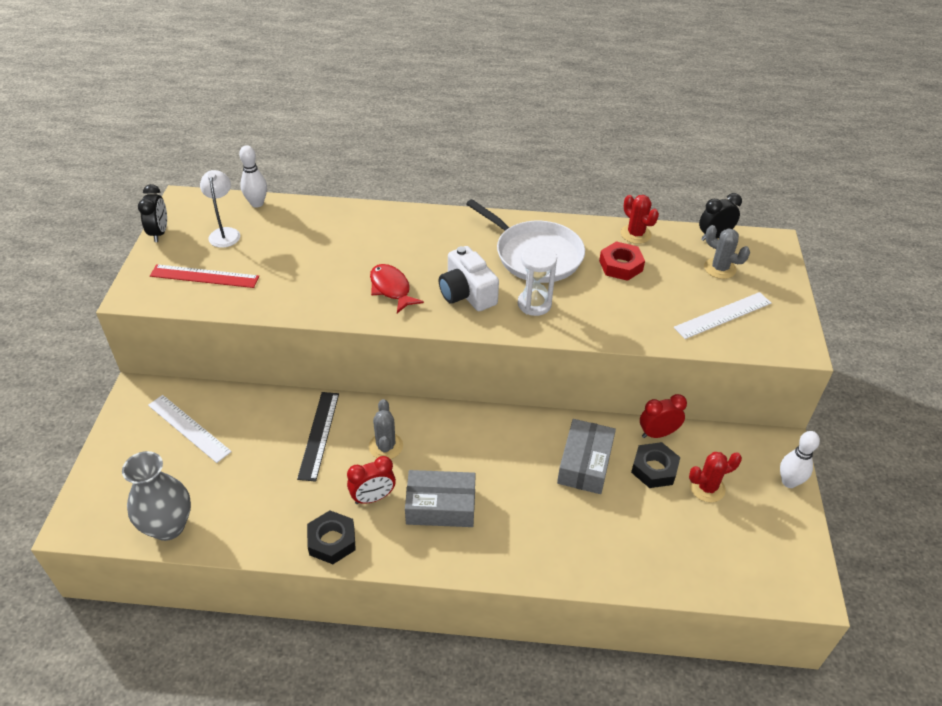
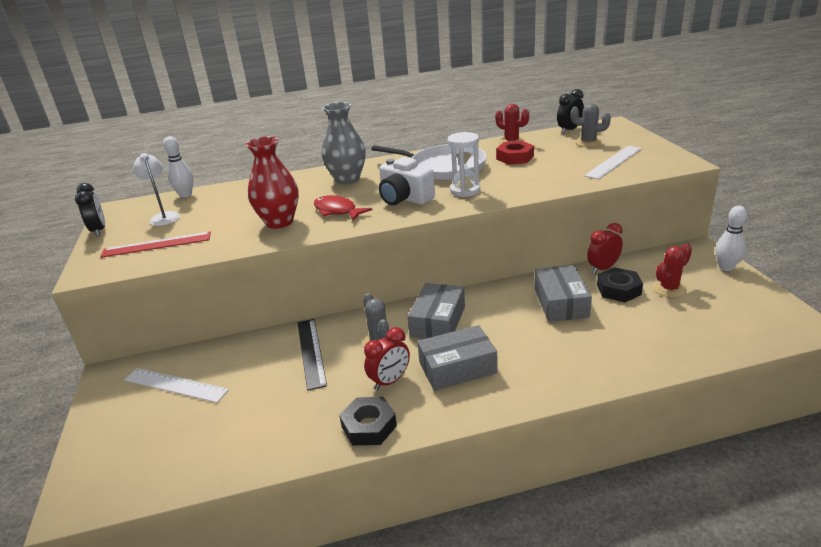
camera: 15 degrees left, 15 degrees down
(168, 526) = (186, 470): grey vase -> grey vase (347, 179)
(329, 285) = (279, 222): none -> red vase
(452, 441) = (438, 321): none -> grey box

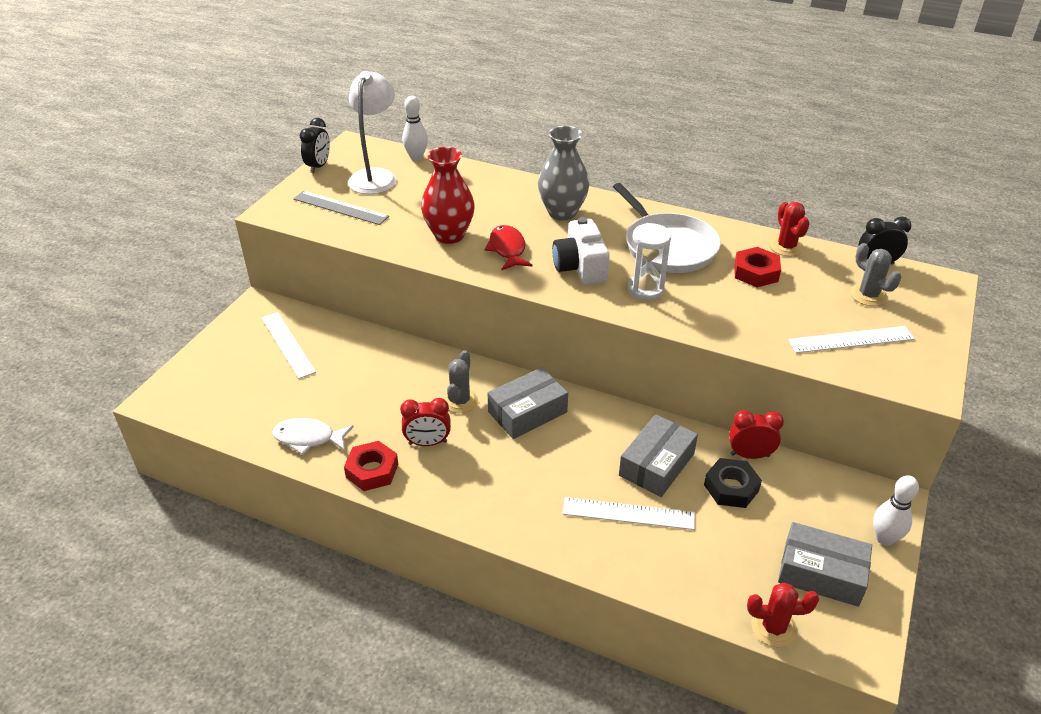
camera: 35 degrees right, 10 degrees up
(157, 244) = (340, 207): red ruler -> grey ruler
(164, 216) = (375, 176): white lamp -> white lamp, size x1.57
(281, 438) = (308, 438): none -> white fish
(311, 352) = (401, 377): black ruler -> none
(369, 426) = (372, 471): black nut -> red nut
(457, 367) = (490, 466): grey box -> grey box (821, 573)
(585, 338) = (628, 513): none -> white ruler
(669, 288) = (784, 520): red cactus -> red cactus (773, 627)

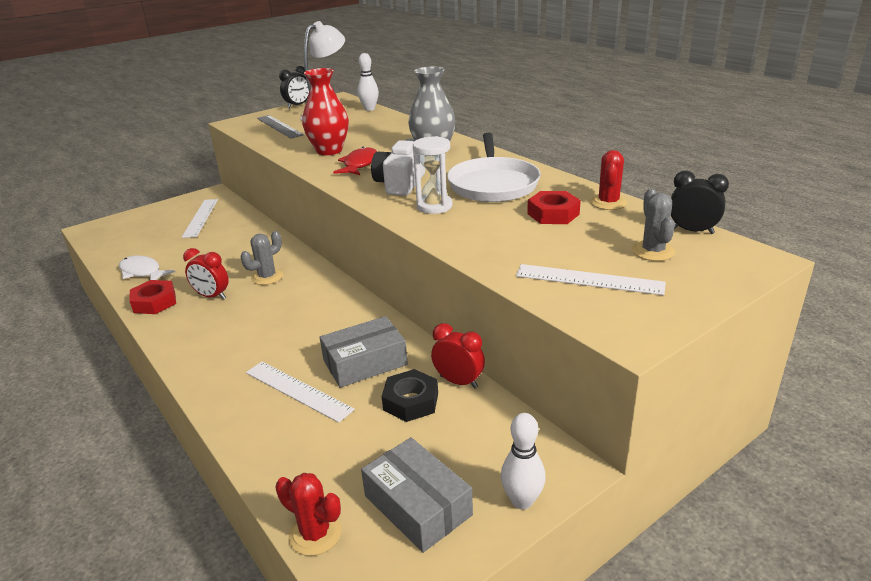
camera: 30 degrees right, 10 degrees down
(527, 412) = (306, 297): grey box -> none

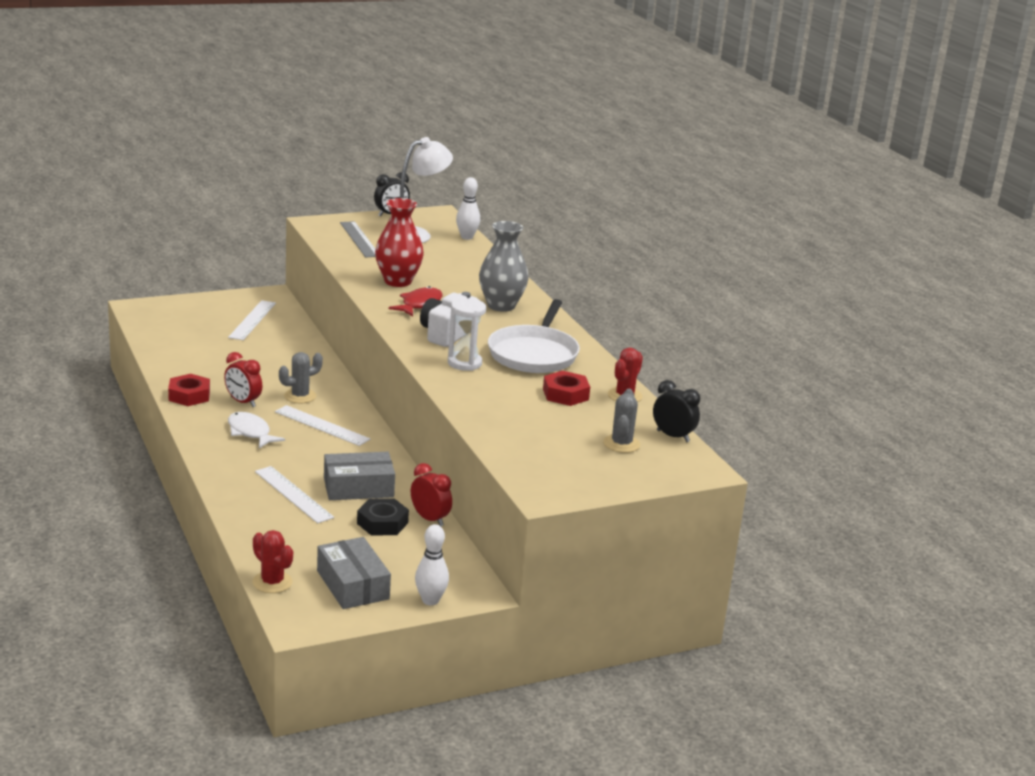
camera: 10 degrees right, 5 degrees down
(142, 272) = (183, 364): white fish -> white fish (250, 432)
(589, 279) = (548, 452): white ruler -> white ruler (322, 425)

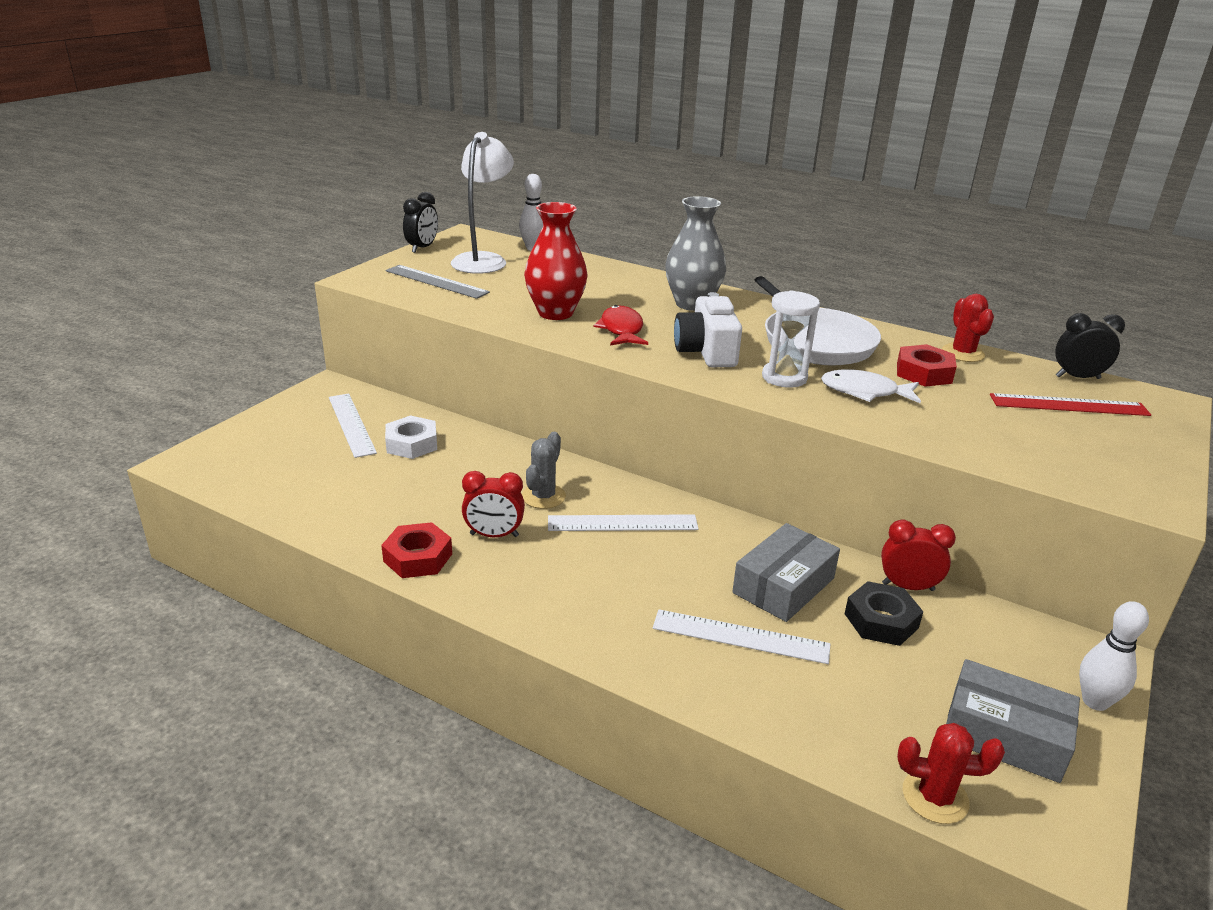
camera: 35 degrees left, 5 degrees up
(250, 432) = (563, 573): white fish -> white fish (864, 392)
(270, 342) = (412, 444): none -> white nut
(621, 444) = (1068, 405): grey cactus -> red ruler

